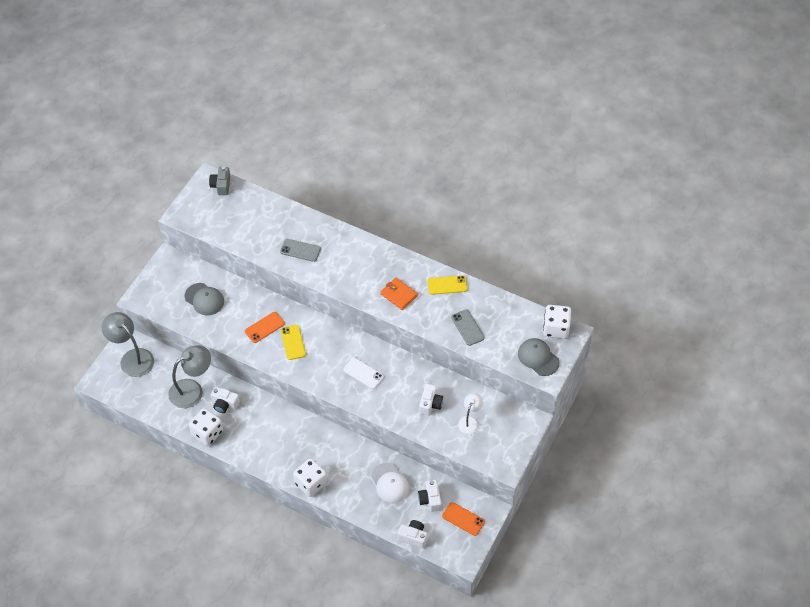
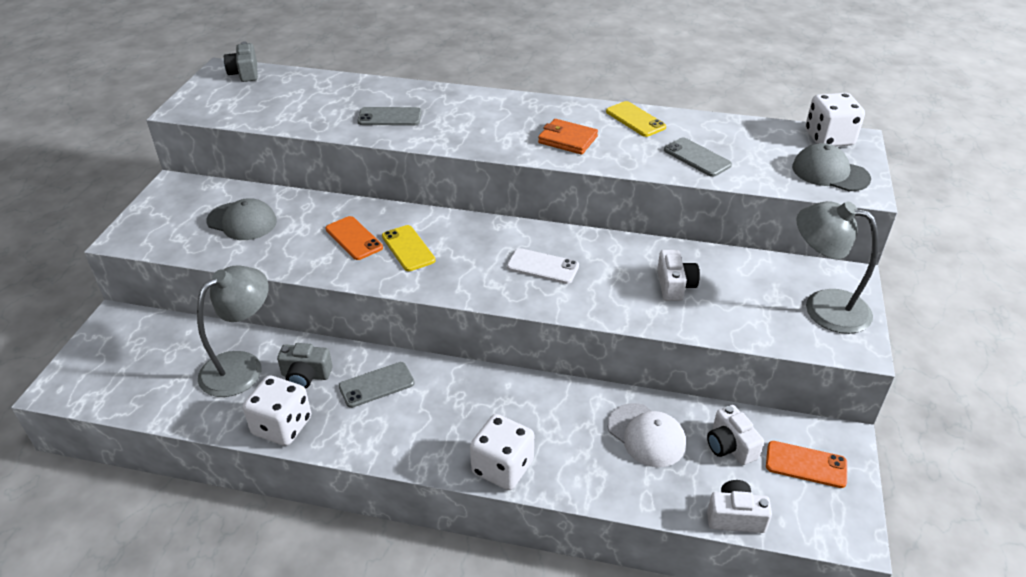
camera: 15 degrees left, 15 degrees down
(132, 358) = (125, 341): grey lamp -> grey lamp (823, 307)
(224, 404) = (306, 375): white camera -> grey camera
(260, 419) = (376, 385): none -> grey phone
(264, 327) = (354, 238): orange phone -> orange phone turned 75 degrees counterclockwise
(447, 285) = (635, 119): yellow phone -> yellow phone turned 75 degrees clockwise
(470, 421) = (753, 296): white lamp -> none

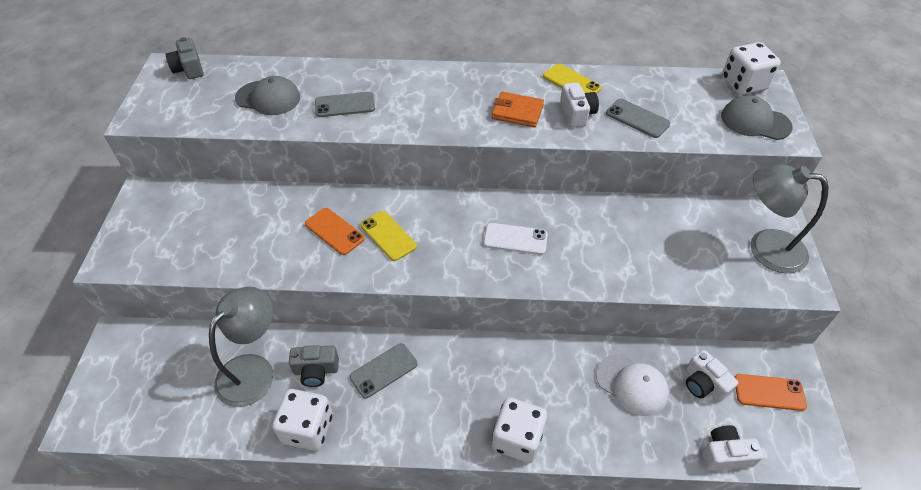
camera: 10 degrees left, 10 degrees up
(242, 221) = (222, 226): grey cap -> grey cap (268, 98)
(675, 286) = (635, 243): white camera -> white camera (577, 114)

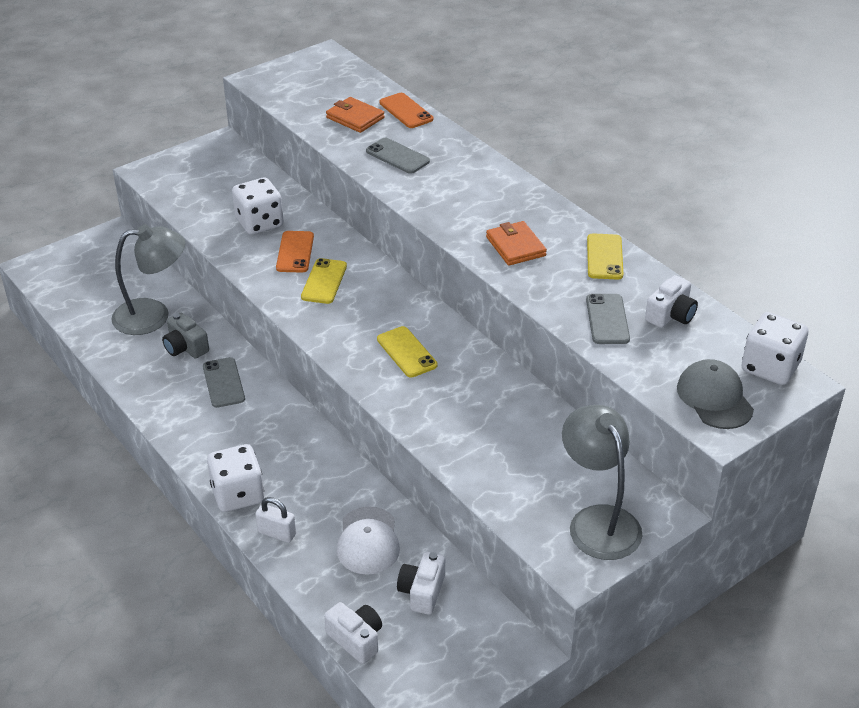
camera: 50 degrees right, 10 degrees down
(189, 69) = (337, 65): grey camera -> none
(268, 98) = (355, 118): grey cap -> orange wallet
(308, 429) = (133, 374): white dice -> white dice (259, 223)
(384, 370) = (223, 383): grey phone -> grey phone turned 60 degrees clockwise
(515, 239) = (406, 352): white phone -> yellow phone
(577, 114) = (562, 281): white camera -> white camera (671, 315)
(580, 438) = (277, 533): none -> white padlock
(769, 392) = (464, 645): orange phone -> orange phone (406, 111)

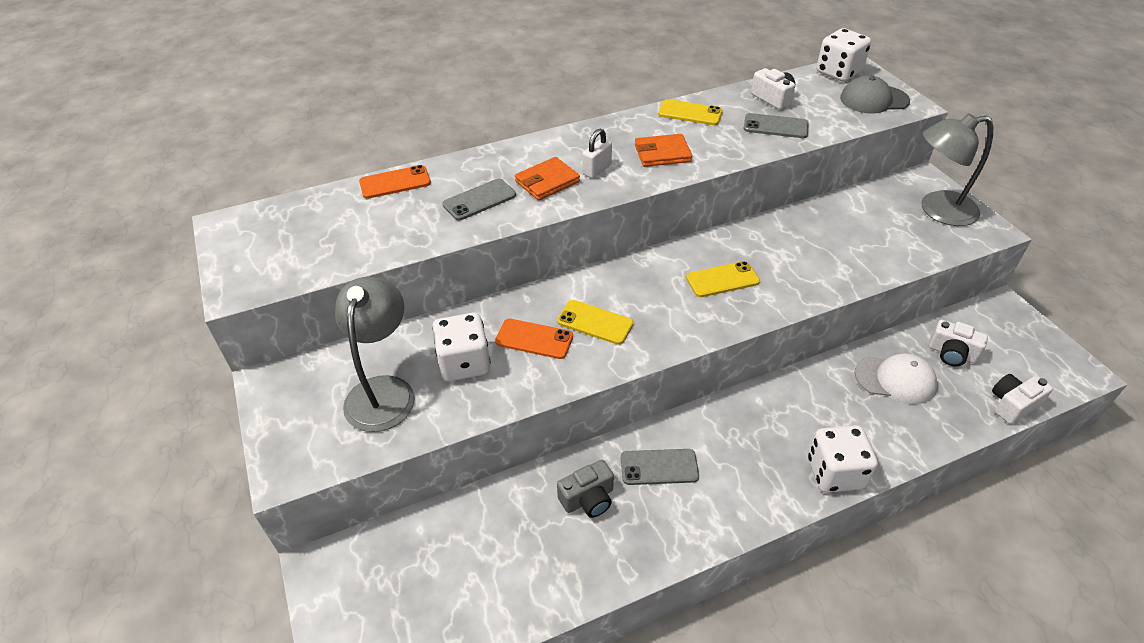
camera: 75 degrees left, 5 degrees up
(153, 316) = (517, 528): grey lamp -> grey lamp (383, 391)
(277, 533) = (888, 446): white padlock -> white padlock (597, 169)
(355, 118) = (385, 219): orange wallet -> orange wallet (547, 182)

